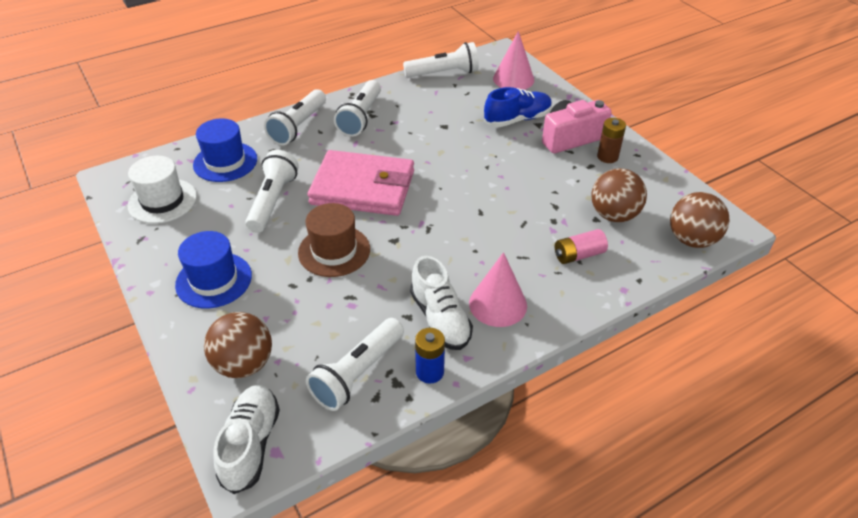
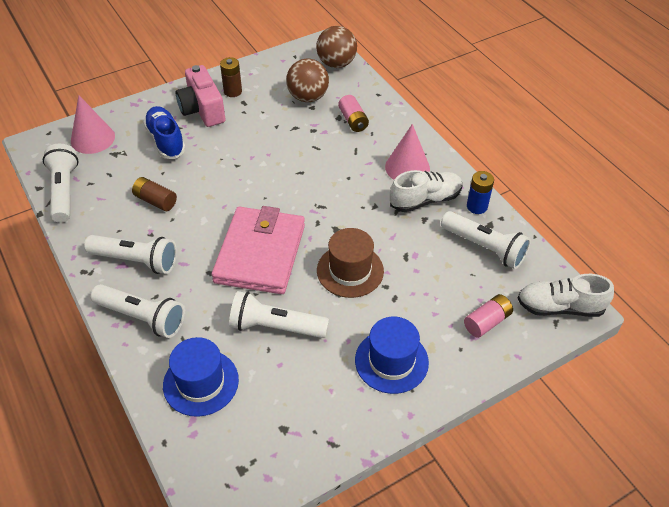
camera: 90 degrees left, 5 degrees up
(162, 201) = (268, 435): white hat -> none
(244, 364) = (487, 322): brown ball -> pink battery
(433, 121) = (155, 201): none -> brown battery

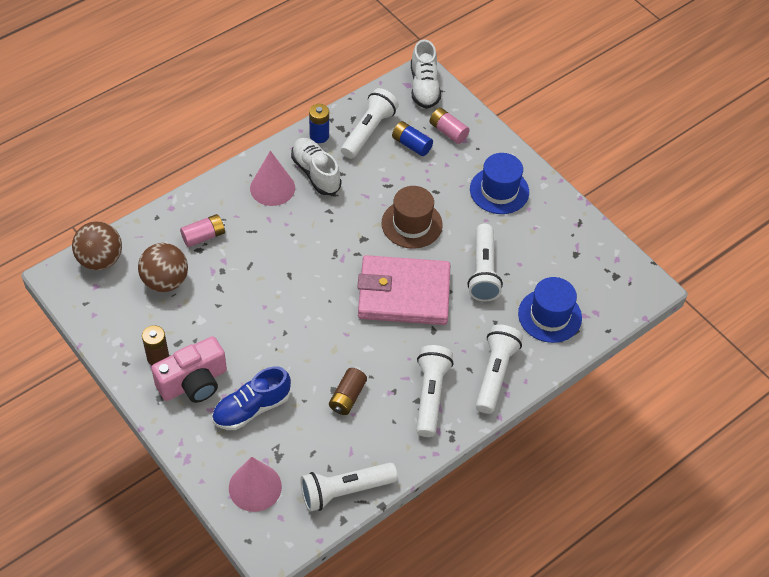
camera: 100 degrees left, 5 degrees up
(465, 284) = (411, 144): none -> blue battery

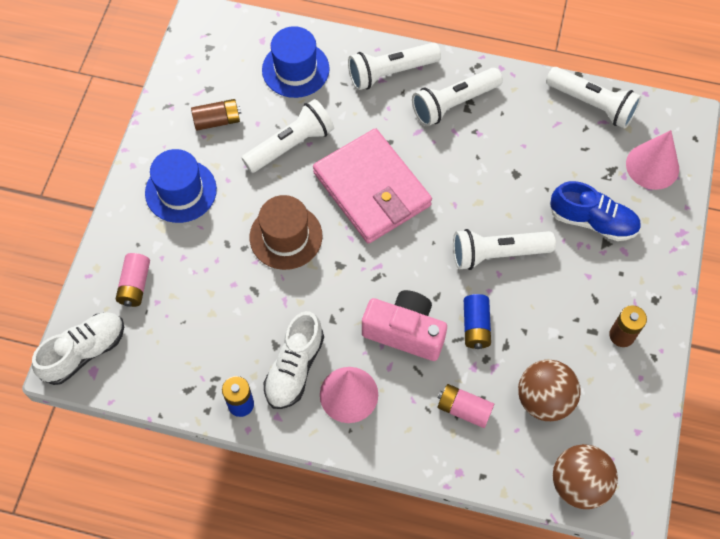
camera: 125 degrees left, 10 degrees up
(193, 382) = (615, 285): pink camera -> pink camera (405, 332)
(347, 397) = (513, 160): brown battery -> brown battery (217, 121)
(368, 131) = (195, 360): white flashlight -> white flashlight (497, 254)
(411, 144) = (181, 306): blue battery -> blue battery (475, 326)

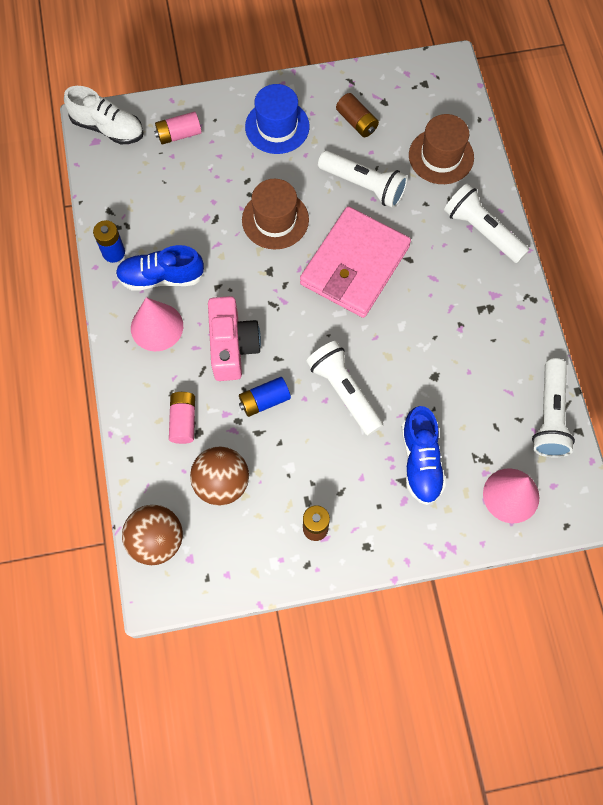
camera: 65 degrees right, 5 degrees up
(294, 368) = (161, 277): white shoe -> blue shoe
(295, 69) = (441, 156): blue hat -> brown hat
(454, 103) = (480, 295): white flashlight -> none

